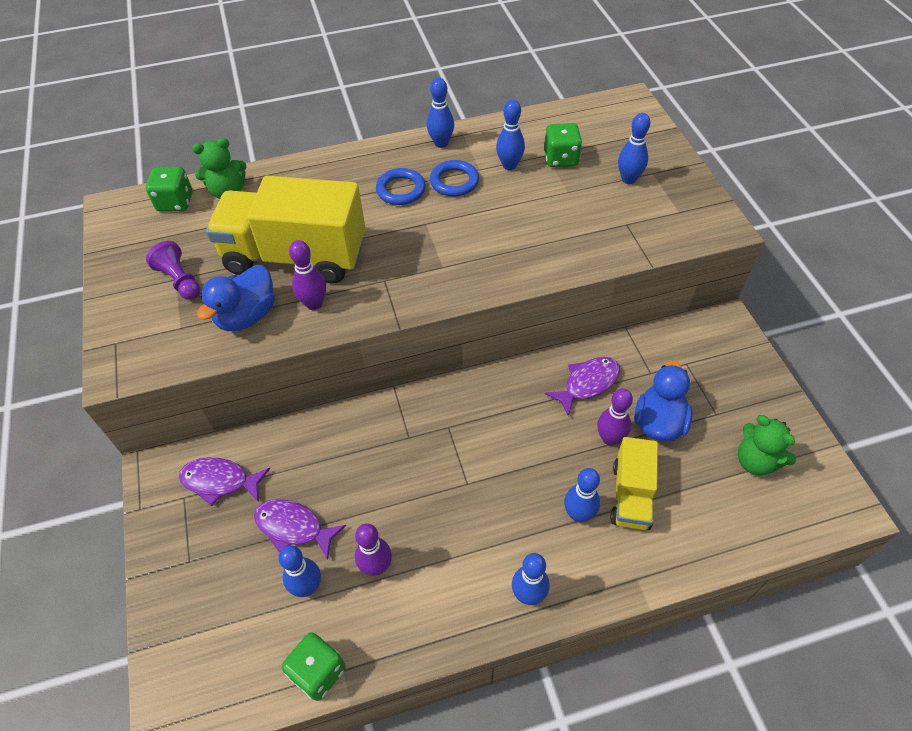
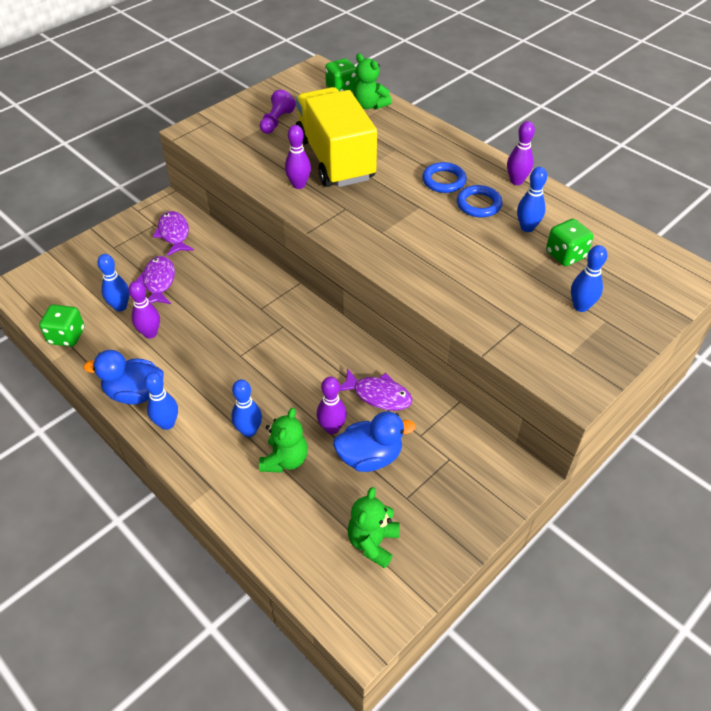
camera: 60 degrees right, 5 degrees down
(247, 316) = (267, 161): blue duck -> blue duck (135, 393)
(441, 143) = (516, 181): blue bowling pin -> purple bowling pin
(631, 495) = (285, 460): yellow truck -> green teddy bear

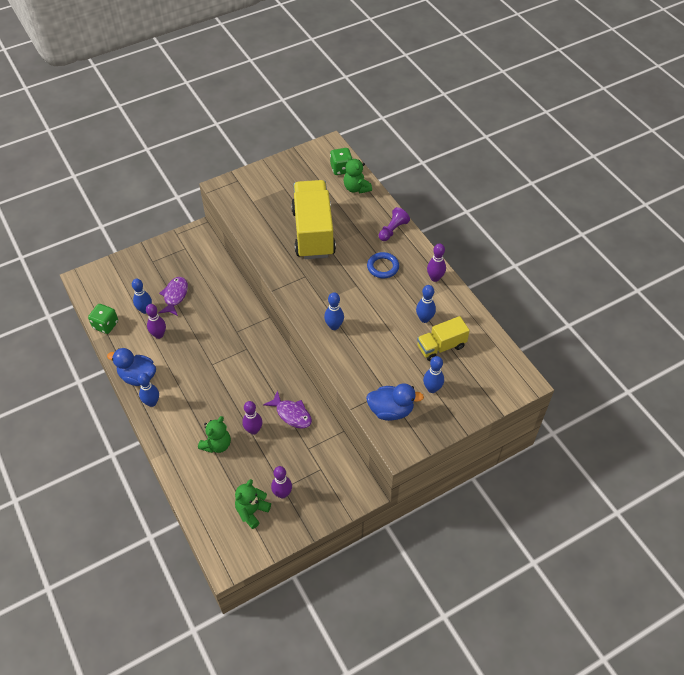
camera: 15 degrees right, 5 degrees up
(174, 234) = (196, 259): purple fish -> none
(249, 431) = (201, 419): blue bowling pin -> blue bowling pin (334, 326)
(276, 121) = (283, 190): purple pawn -> purple pawn (393, 230)
(299, 185) = (280, 250): purple bowling pin -> purple bowling pin (282, 493)
(370, 457) = (270, 455): blue duck -> blue duck (391, 410)
(478, 204) = (399, 292): blue ring -> none
(565, 255) = (441, 346): green dice -> yellow truck

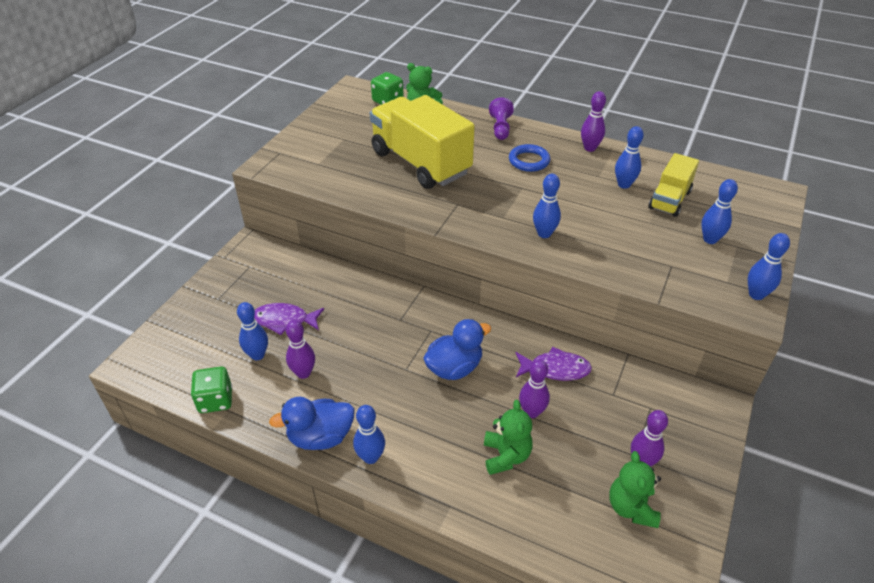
camera: 35 degrees left, 10 degrees down
(175, 296) = (284, 320): purple fish -> purple fish turned 60 degrees counterclockwise
(391, 410) = (699, 280): blue duck -> blue duck (454, 368)
(414, 439) = (756, 295): none -> blue bowling pin

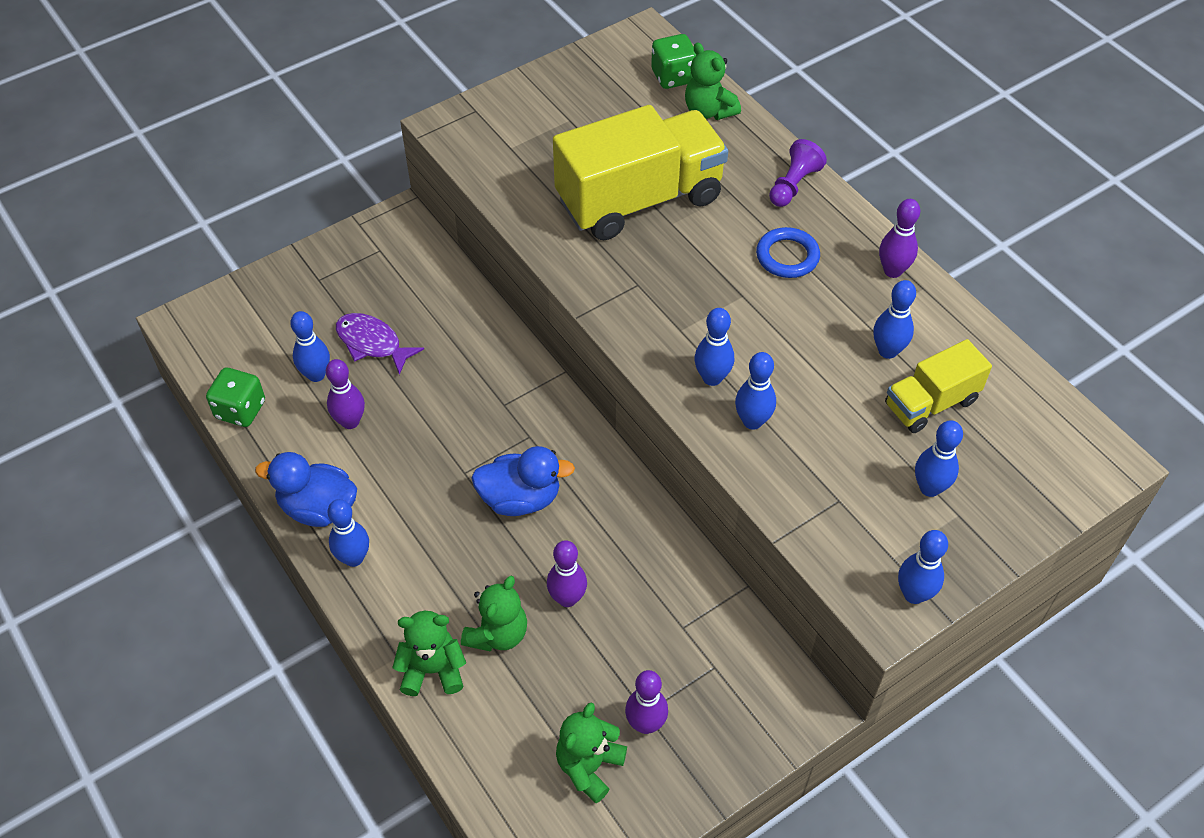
camera: 30 degrees right, 10 degrees up
(420, 163) = (639, 199): yellow truck -> yellow truck turned 75 degrees clockwise
(482, 502) = (432, 670): none -> green teddy bear
(555, 369) = (639, 560): purple fish -> none
(587, 246) = (752, 421): none -> blue bowling pin

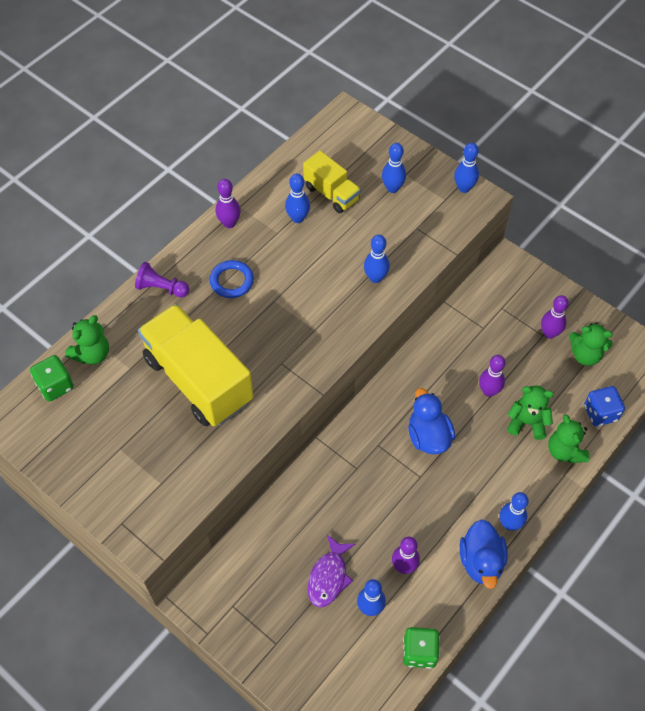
camera: 105 degrees left, 5 degrees up
(477, 747) = (600, 413): none -> blue dice
(712, 378) = (349, 304): blue bowling pin -> none

